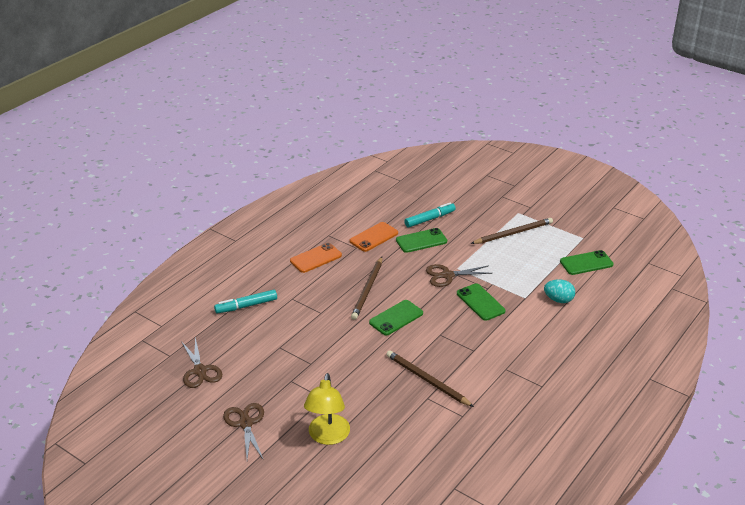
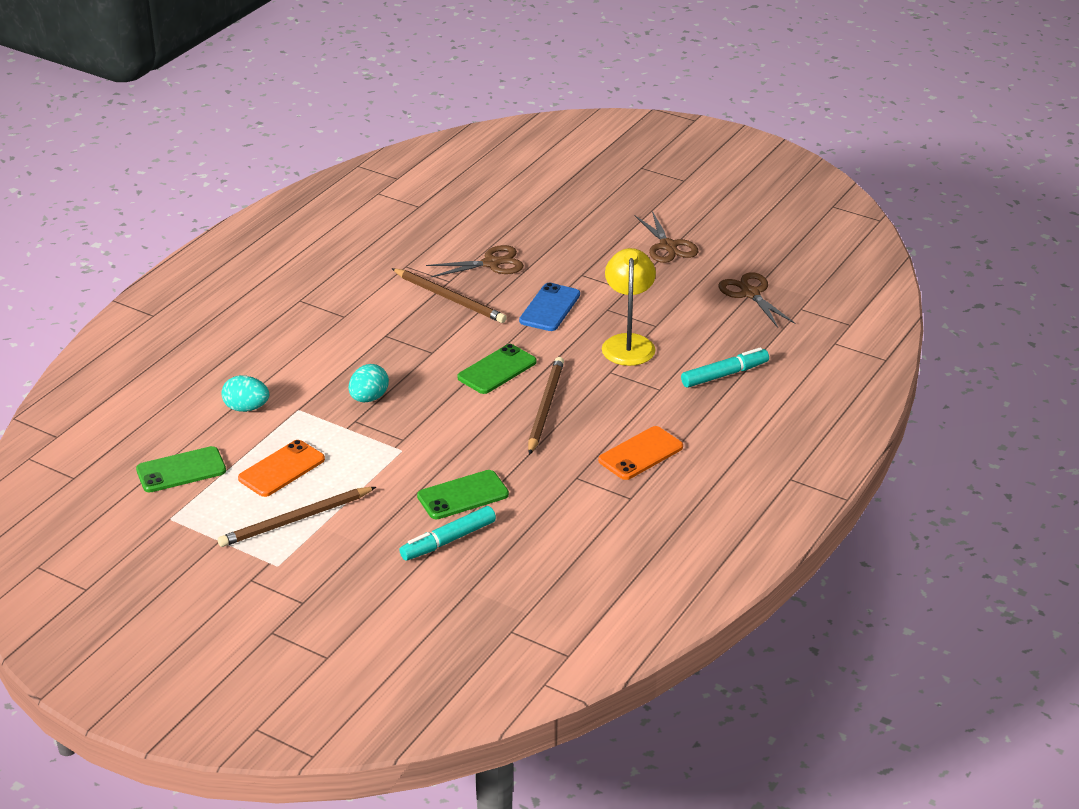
camera: 175 degrees right, 0 degrees up
(327, 436) = (566, 239): yellow lamp -> yellow lamp (628, 343)
(353, 367) = (549, 308): none -> blue phone
(374, 237) = (548, 498): orange phone -> orange phone (281, 469)
(447, 275) = (418, 437): brown scissors -> brown scissors (491, 263)
(480, 302) = (369, 398): green phone -> turquoise egg

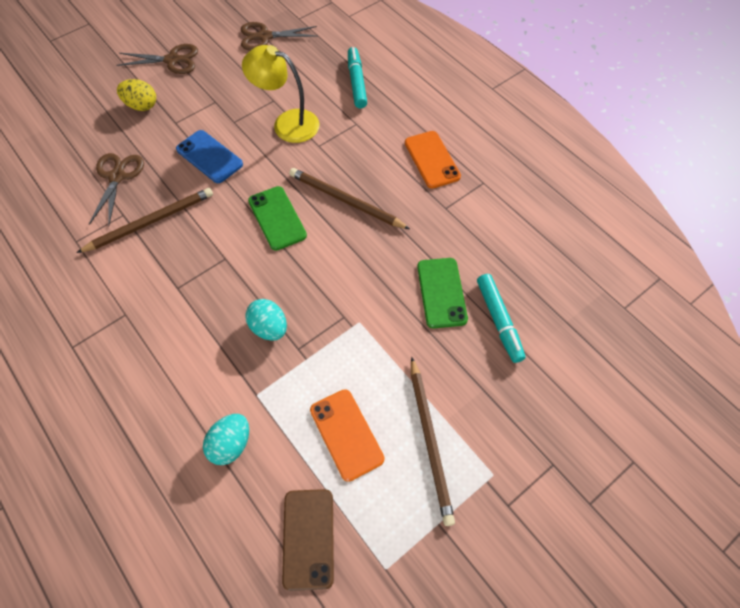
camera: 70 degrees left, 25 degrees up
(181, 470) = (308, 538): green phone -> brown phone
(590, 248) = (141, 106): none -> yellow egg

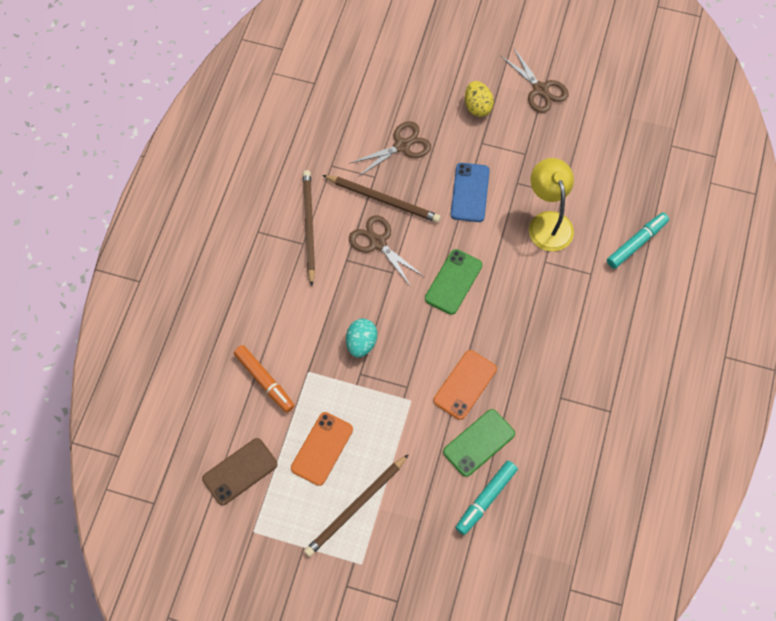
camera: 55 degrees right, 5 degrees up
(231, 444) = (264, 381): turquoise egg -> orange marker
(265, 37) = (625, 136): brown scissors -> brown scissors (378, 243)
(345, 200) = (508, 319): brown pencil -> brown pencil (309, 226)
(432, 159) = (601, 357): orange phone -> orange phone (465, 385)

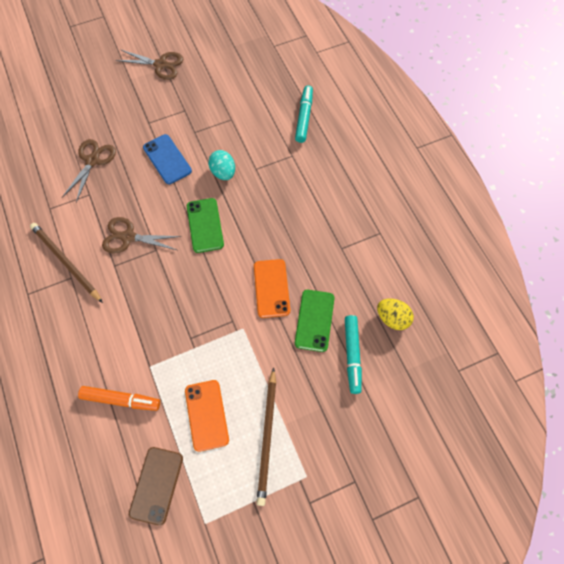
camera: 40 degrees left, 0 degrees up
(361, 343) = (173, 315): turquoise egg -> turquoise egg (223, 172)
(383, 200) = (108, 205): brown pencil -> none
(477, 106) = (126, 101): yellow egg -> yellow egg (392, 318)
(548, 222) = (236, 143): yellow lamp -> none

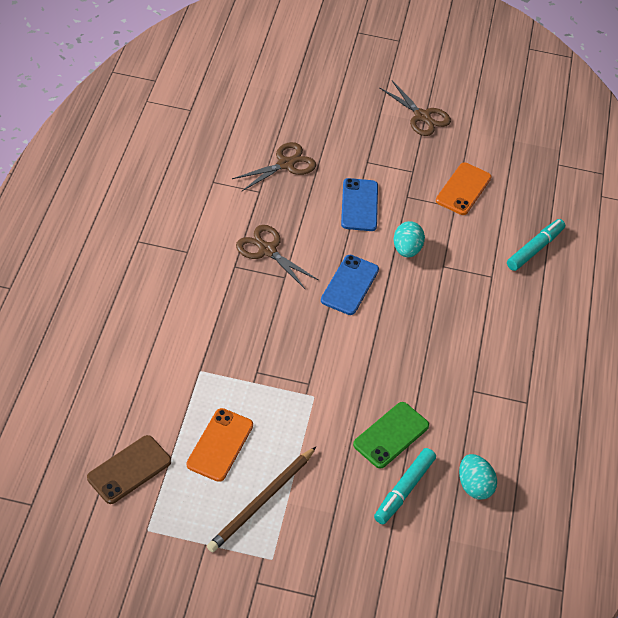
camera: 30 degrees right, 15 degrees down
(66, 262) = (192, 236): brown pencil -> none
(121, 400) = (152, 380): orange marker -> none
(205, 225) = (349, 285): green phone -> blue phone
(271, 288) = (371, 380): orange phone -> orange phone (463, 189)
(392, 318) = (474, 486): yellow egg -> turquoise egg

